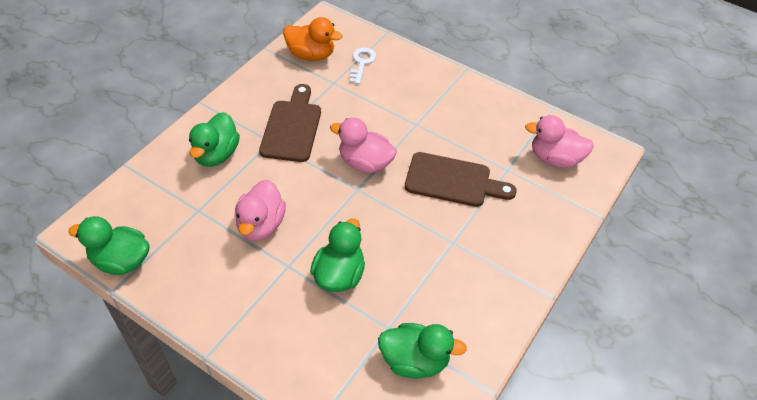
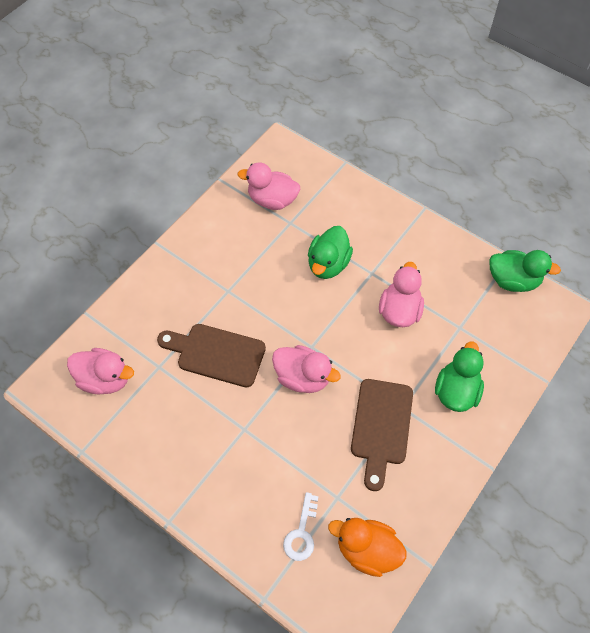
camera: 175 degrees left, 10 degrees up
(415, 361) = (272, 200): green duck -> pink duck

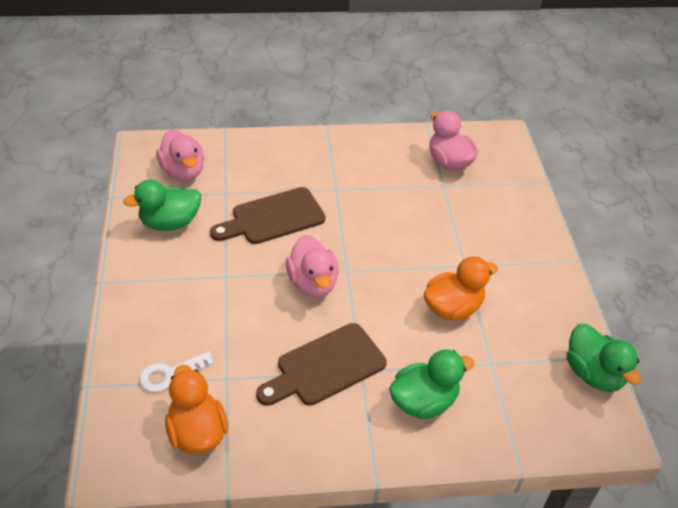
camera: 45 degrees right, 15 degrees down
(216, 354) = (273, 217): brown cutting board -> brown cutting board turned 90 degrees counterclockwise
(328, 264) = (436, 232): green duck -> green duck (170, 223)
(399, 311) = (453, 308): pink duck -> orange duck

